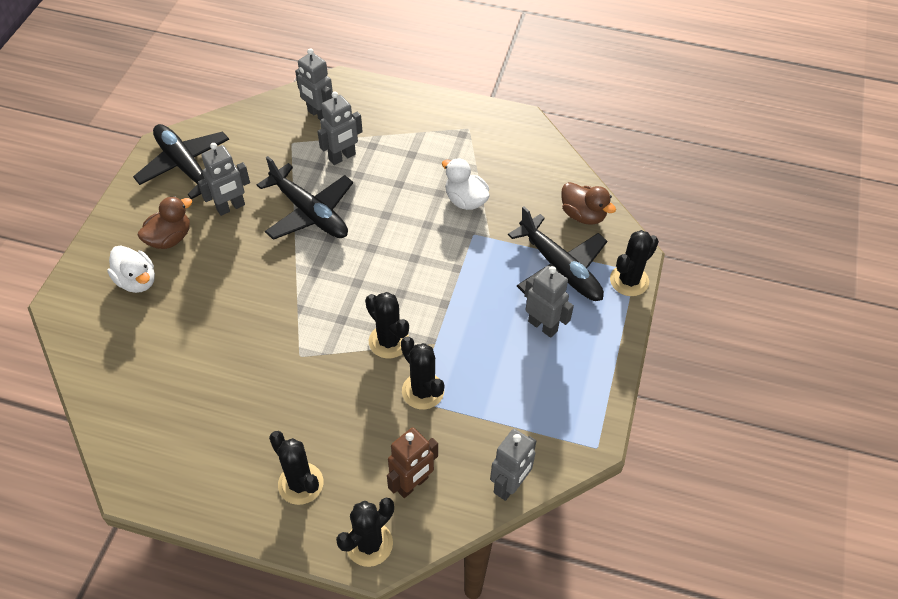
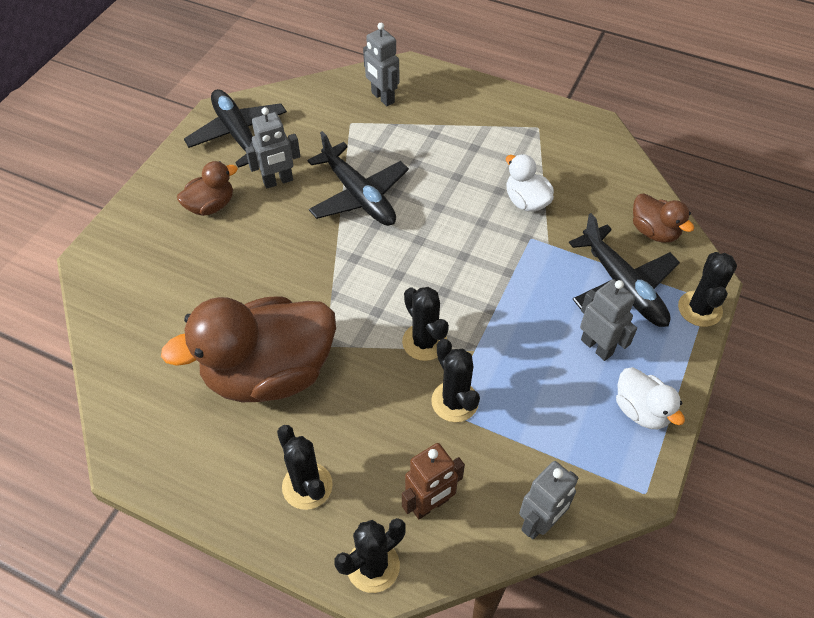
camera: 10 degrees right, 0 degrees up
(137, 281) = (170, 245): white duck -> white duck (641, 410)
(251, 388) = (269, 373): none -> brown duck
(342, 157) = (401, 143): grey robot -> none
(629, 280) = (699, 309): black cactus -> black cactus turned 45 degrees counterclockwise

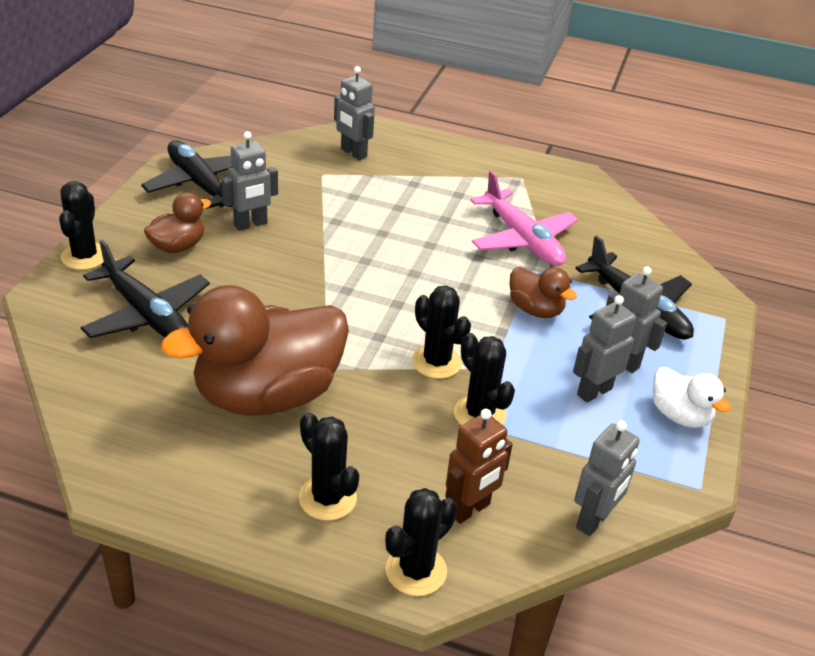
camera: 10 degrees left, 15 degrees down
(358, 195) = (341, 235): black plane -> black plane (146, 314)
(526, 201) = (522, 239): white duck -> pink plane
(565, 380) = (594, 391): none -> grey robot
(654, 231) = (659, 262): brown duck -> brown duck (535, 310)
(699, 309) = (719, 326): black cactus -> black cactus (85, 256)

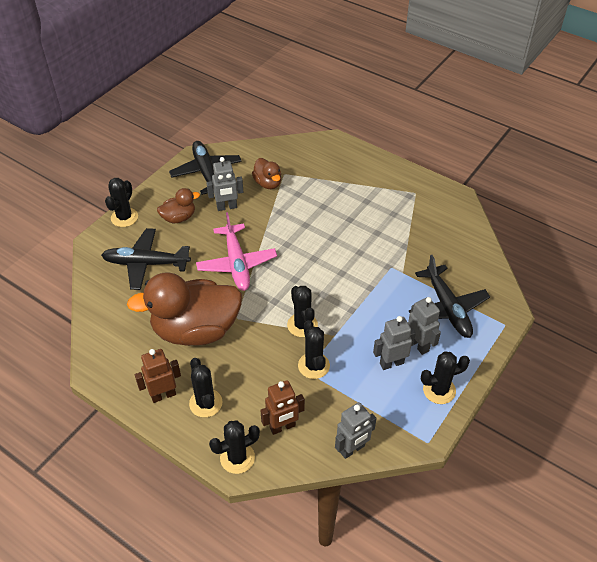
camera: 20 degrees right, 10 degrees up
(146, 314) = (146, 263): black plane -> black plane turned 120 degrees clockwise
(249, 499) = (163, 395): none -> brown robot
(353, 153) = (310, 159): grey robot -> none
(522, 239) = (394, 242): pink plane -> pink plane (236, 263)
(535, 310) = (380, 297): brown duck -> brown duck (268, 183)
(679, 415) = (439, 390): white duck -> black cactus

